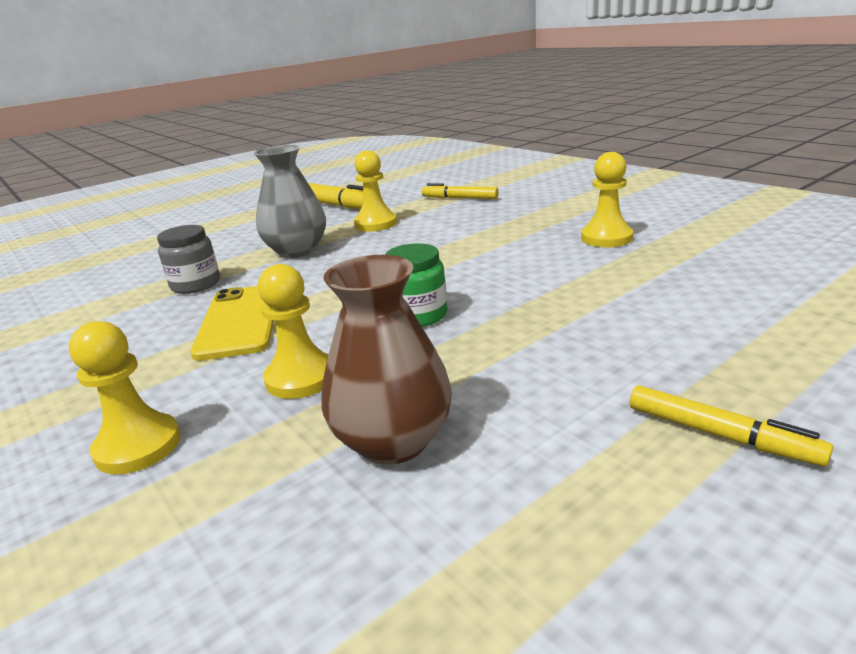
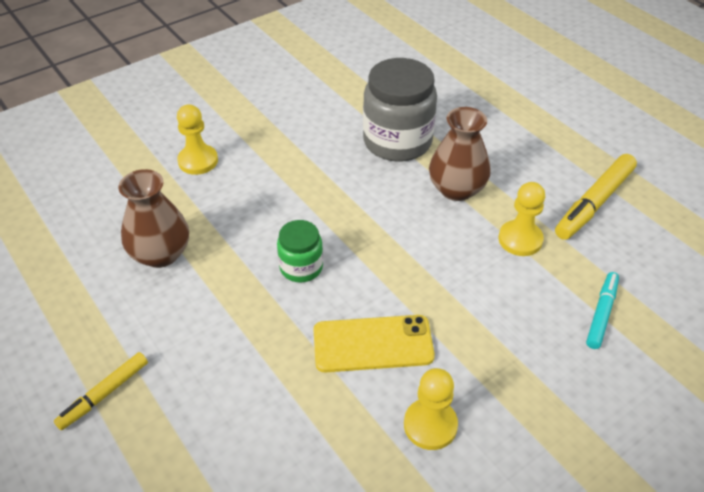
camera: 90 degrees right, 20 degrees up
(196, 285) = (397, 141): grey jar -> grey jar, size x1.87
(240, 321) = (325, 175): yellow phone -> yellow phone (373, 344)
(297, 251) = (456, 189): grey vase -> brown vase
(301, 378) = (238, 213): yellow pawn -> none
(459, 198) = (601, 314): yellow marker -> turquoise marker

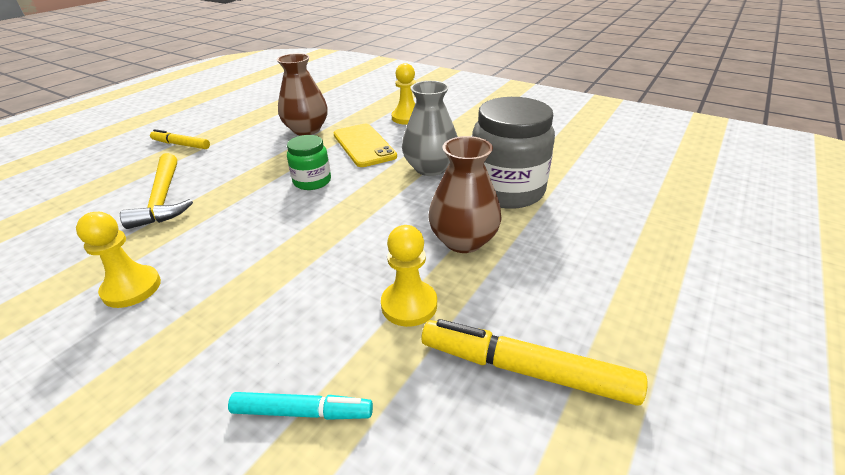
camera: 70 degrees right, 10 degrees down
(261, 408) = (163, 199): none -> yellow hammer
(329, 175) = (430, 168): none -> grey vase
(373, 344) = (230, 234): yellow phone -> yellow phone (364, 145)

